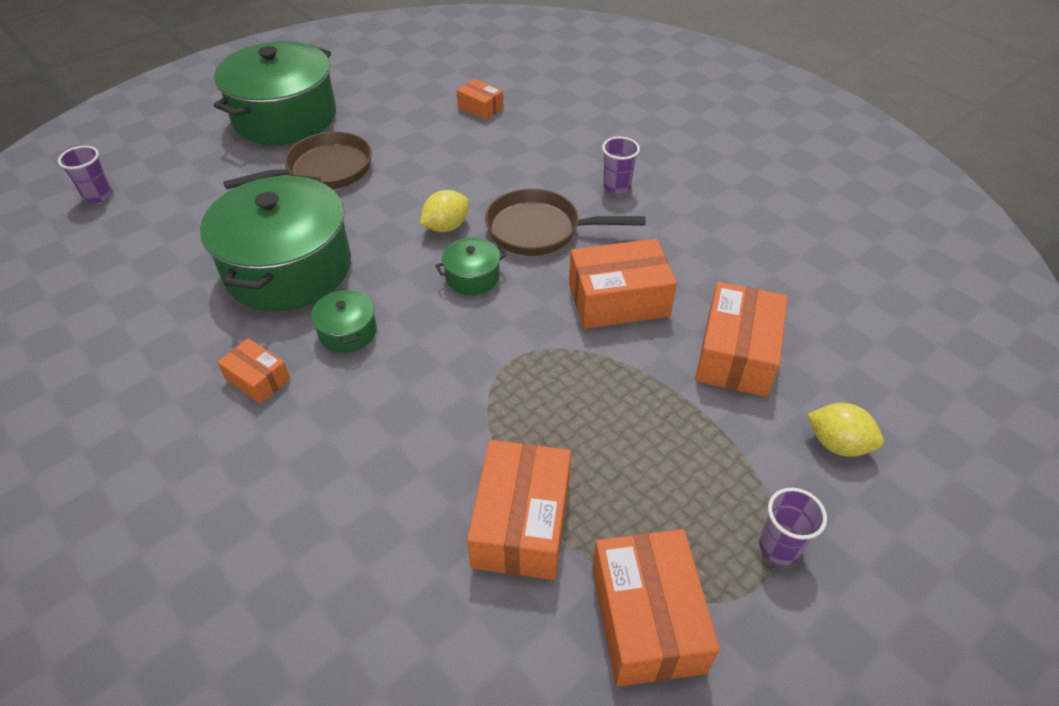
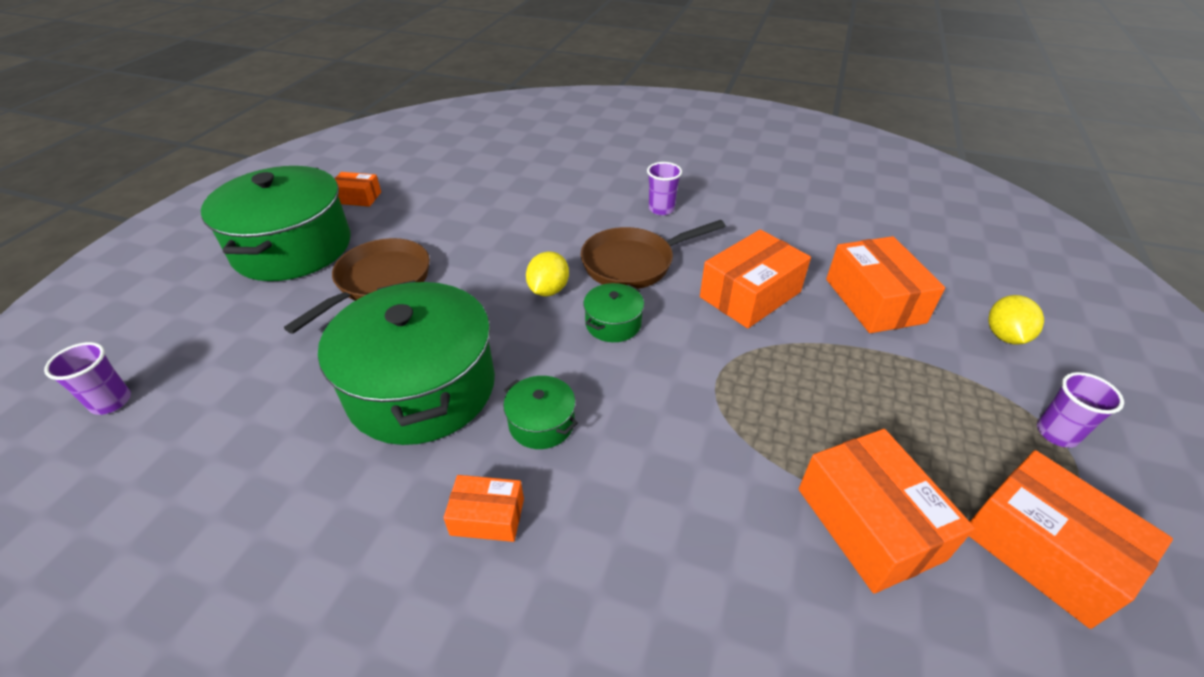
camera: 30 degrees left, 5 degrees down
(480, 108) = (487, 184): orange box -> orange box (358, 197)
(837, 444) = (1004, 336): yellow lemon -> yellow lemon turned 75 degrees counterclockwise

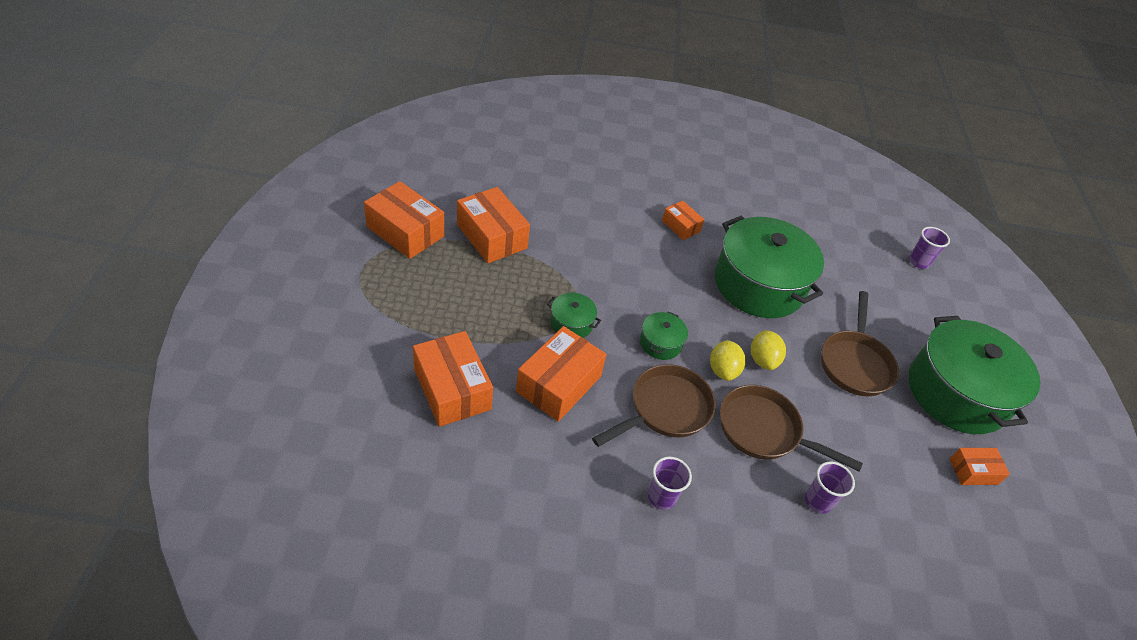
camera: 160 degrees right, 5 degrees up
(487, 516) = (680, 226): orange box -> orange box turned 60 degrees clockwise
(537, 239) = (764, 430): none -> brown pan
(541, 423) = (677, 270): green pot -> green pot (571, 324)
(1004, 336) = (354, 363): yellow lemon -> yellow lemon (763, 360)
(1056, 433) = (361, 290): purple cup -> purple cup (818, 501)

